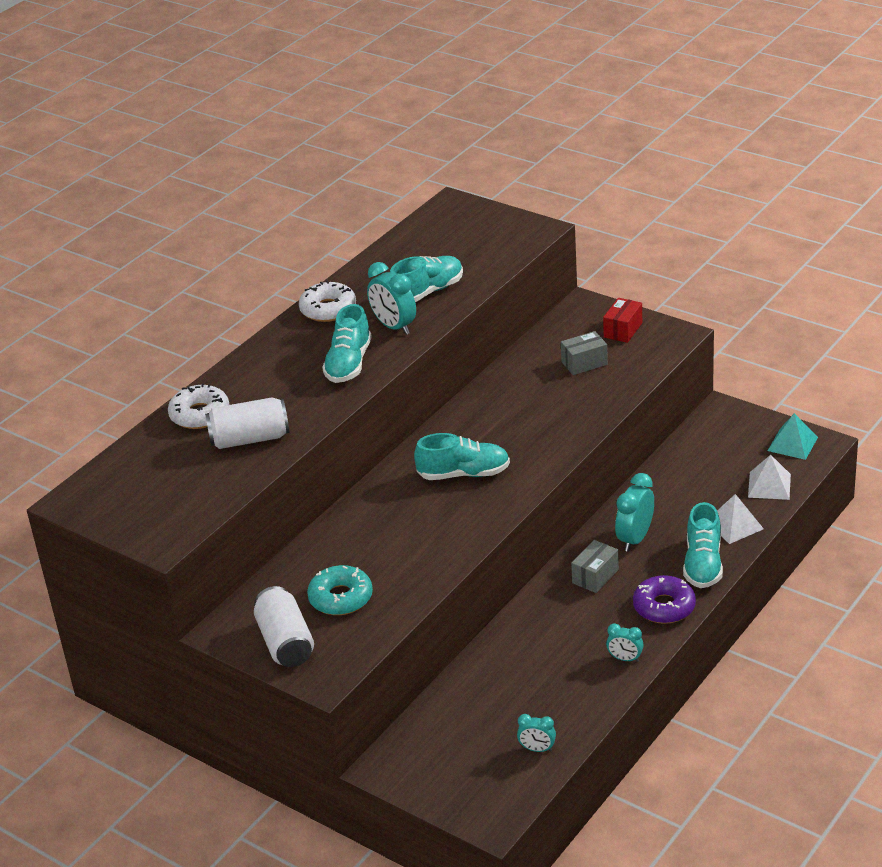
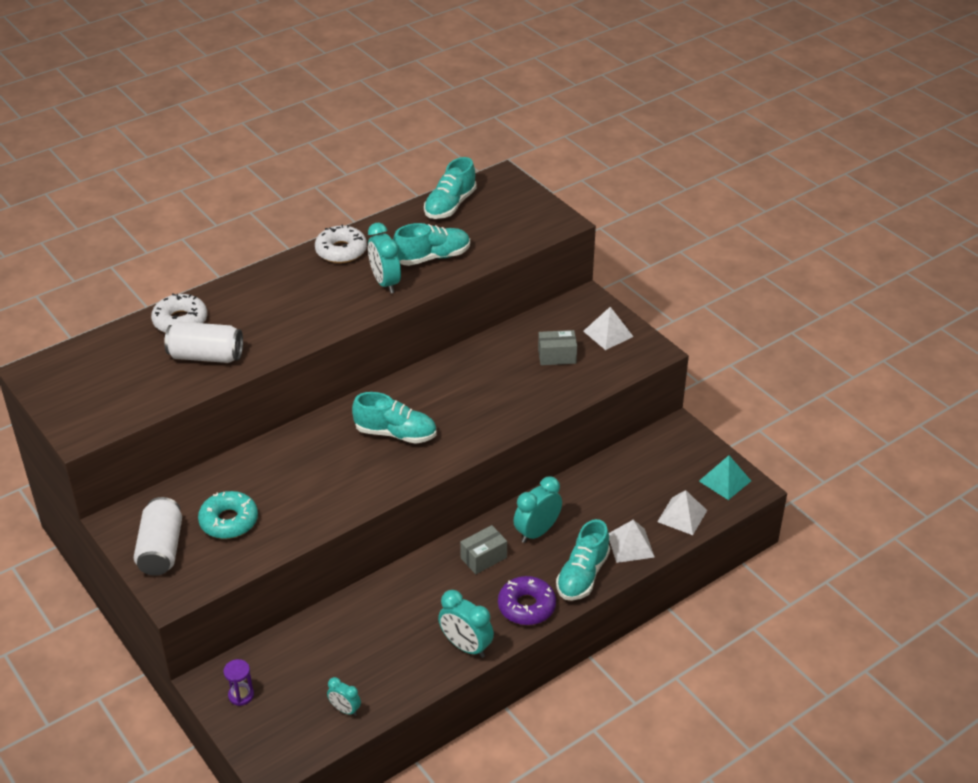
camera: 15 degrees right, 5 degrees up
(349, 364) = (327, 308): turquoise shoe -> turquoise shoe (450, 205)
(422, 768) = (241, 695): none -> purple hourglass
(623, 330) = (608, 333): red box -> white pyramid
(625, 659) = (466, 646): turquoise clock -> turquoise clock, size x1.72

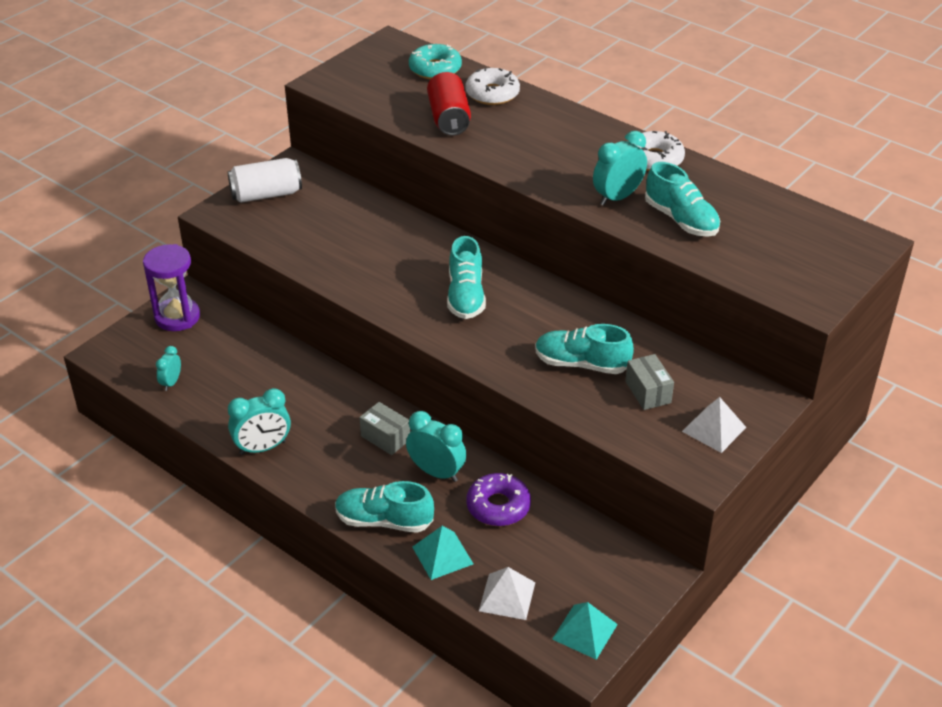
camera: 75 degrees right, 0 degrees up
(206, 356) = (449, 118): white can -> red can
(229, 521) = (310, 222): turquoise donut -> turquoise donut (435, 69)
(241, 695) = (177, 317): purple hourglass -> purple hourglass, size x1.95
(450, 205) = (786, 214): turquoise shoe -> turquoise shoe (581, 364)
(466, 646) = (263, 448): turquoise clock -> turquoise clock turned 135 degrees counterclockwise
(526, 606) = (327, 483): purple donut -> purple donut (498, 506)
(630, 545) = (442, 555): white pyramid -> turquoise pyramid

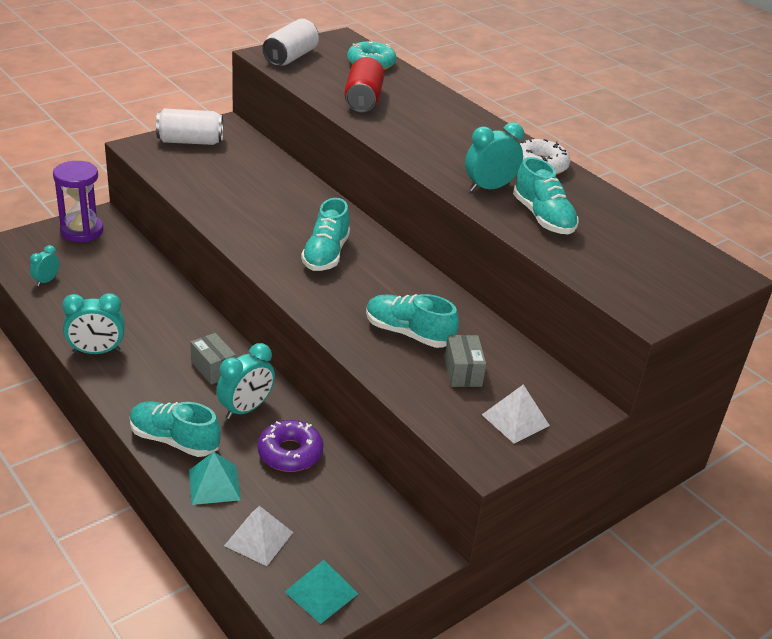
camera: 10 degrees right, 5 degrees down
(350, 80) = (291, 57): none -> white can
(436, 472) = (246, 409): turquoise clock -> turquoise clock turned 90 degrees clockwise
(492, 94) = (412, 90): white donut -> none

